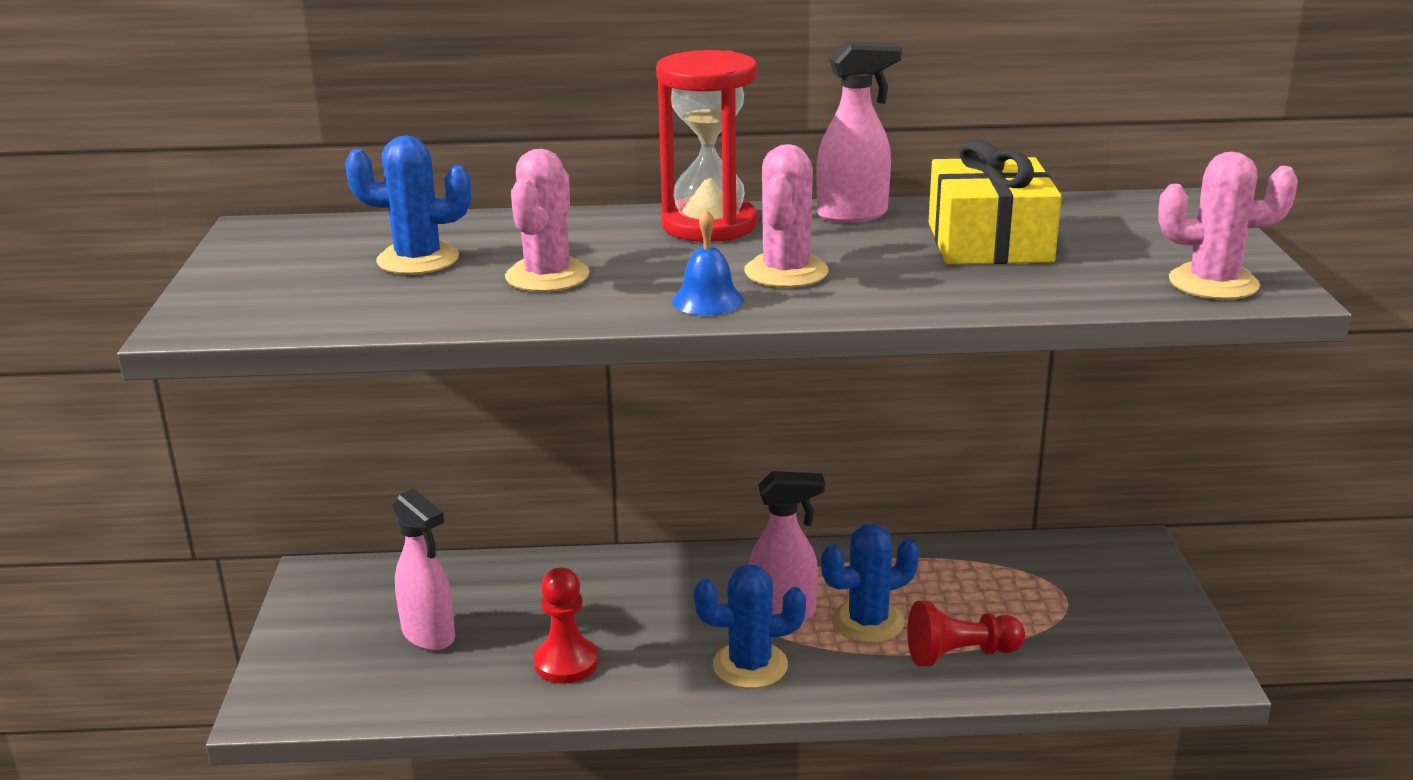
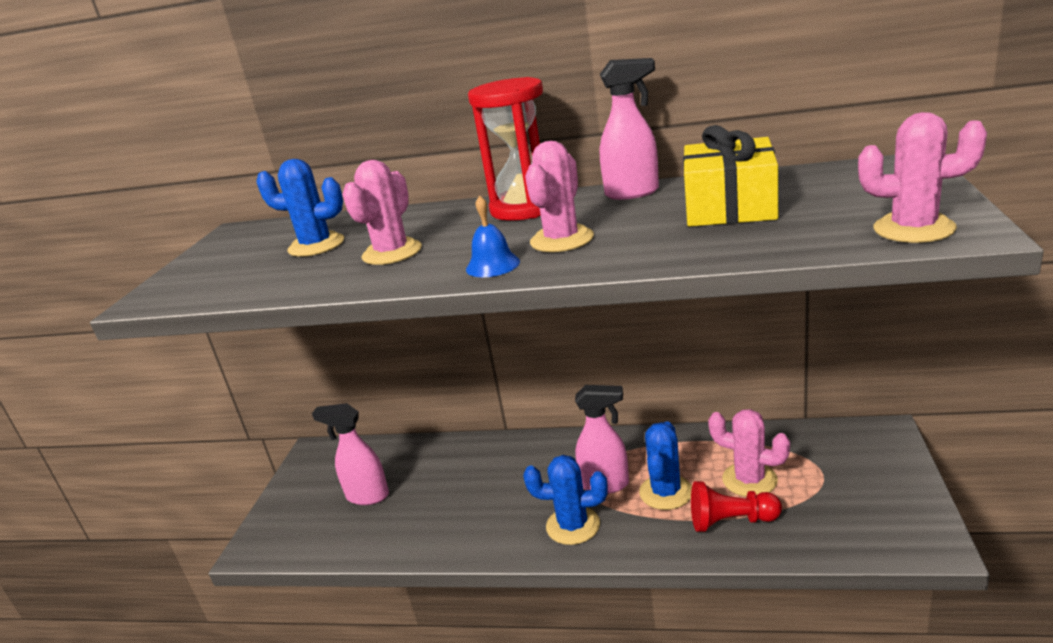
camera: 15 degrees right, 0 degrees up
(429, 635) = (367, 496): pink spray bottle -> pink spray bottle turned 135 degrees clockwise
(566, 663) = (448, 519): red pawn -> none
(868, 622) = (666, 492): blue cactus -> blue cactus turned 60 degrees counterclockwise
(975, 605) = (749, 480): none -> pink cactus

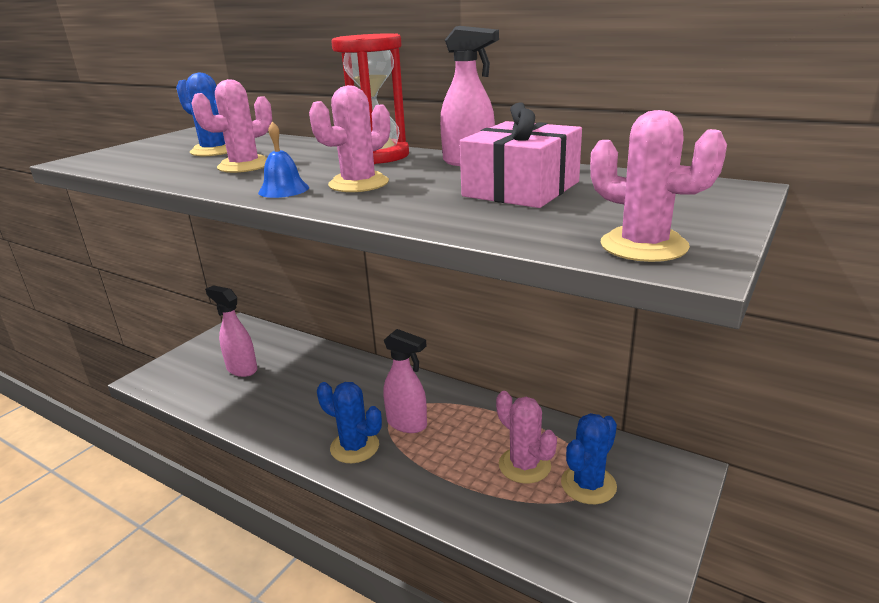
camera: 20 degrees right, 0 degrees up
(666, 492) = (447, 449): blue cactus -> blue cactus (588, 485)
(730, 207) = (521, 189): yellow gift -> pink gift
(731, 521) = (477, 494): red pawn -> none

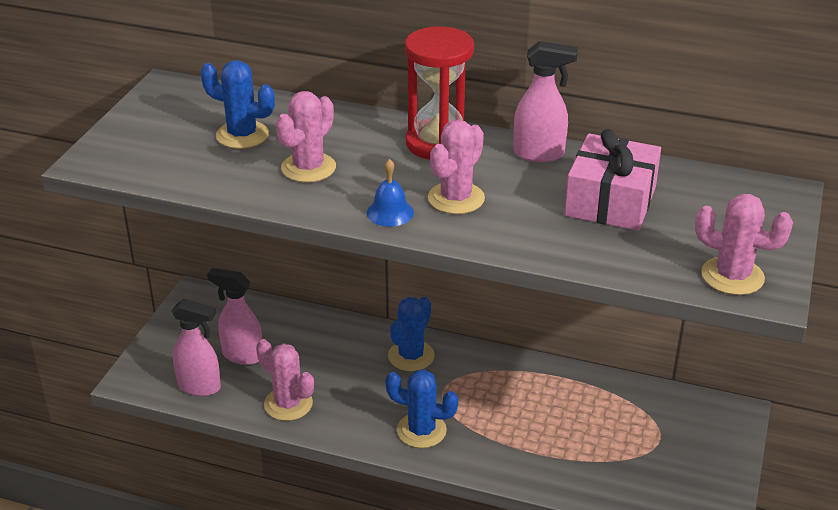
camera: 15 degrees left, 10 degrees up
(407, 424) = (463, 399): pink spray bottle -> pink spray bottle (200, 387)
(524, 465) = (593, 427): pink cactus -> pink cactus (288, 404)
(588, 485) = (655, 438): blue cactus -> blue cactus (411, 356)

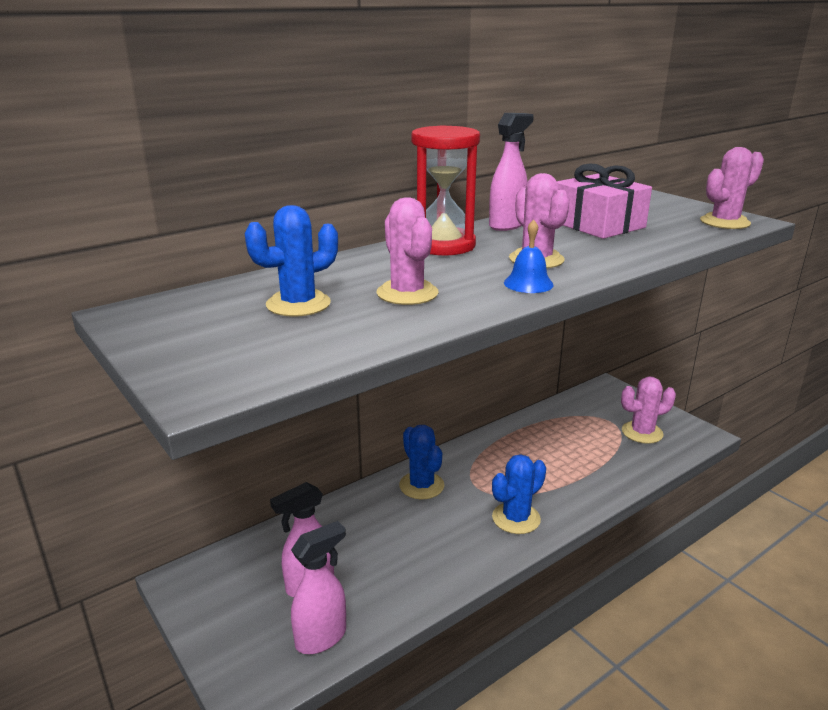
camera: 55 degrees left, 10 degrees down
(288, 404) = (410, 583): pink cactus -> pink cactus (642, 432)

